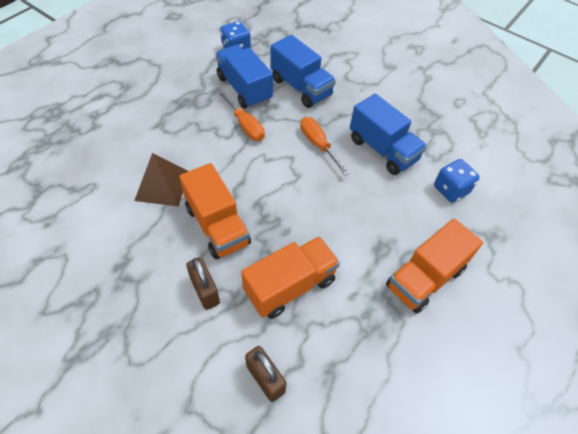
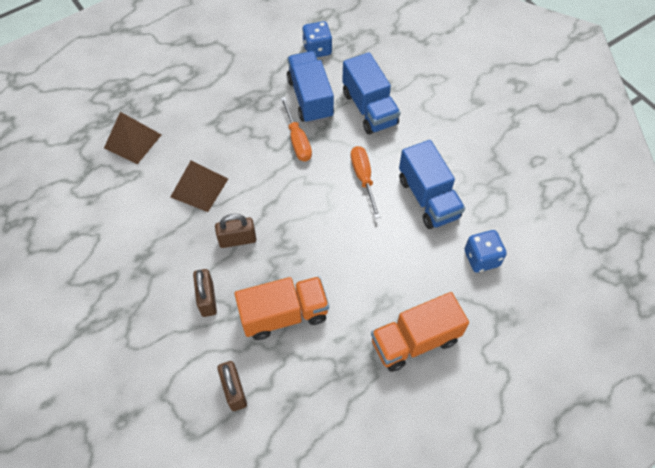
camera: 20 degrees right, 5 degrees up
(79, 157) = (133, 141): none -> brown pyramid
(217, 225) = (237, 240): orange truck -> brown padlock

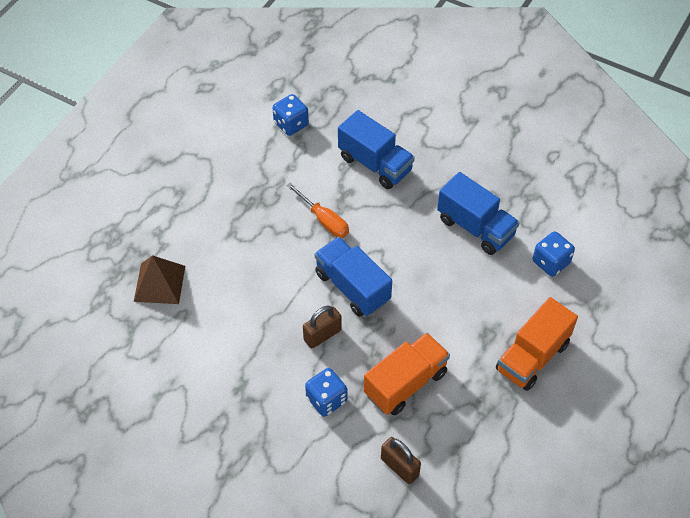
camera: 25 degrees left, 5 degrees down
(199, 187) = (255, 302): brown pyramid -> none
(207, 299) = (326, 399): brown padlock -> blue dice
(310, 98) = (312, 175): blue truck -> blue truck (352, 287)
(363, 178) = (406, 232): orange screwdriver -> none

